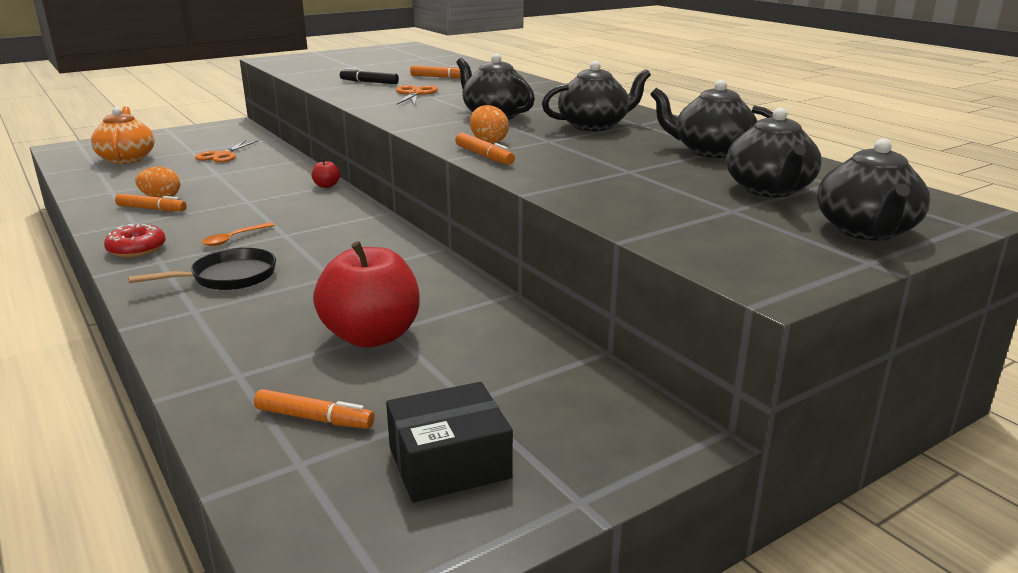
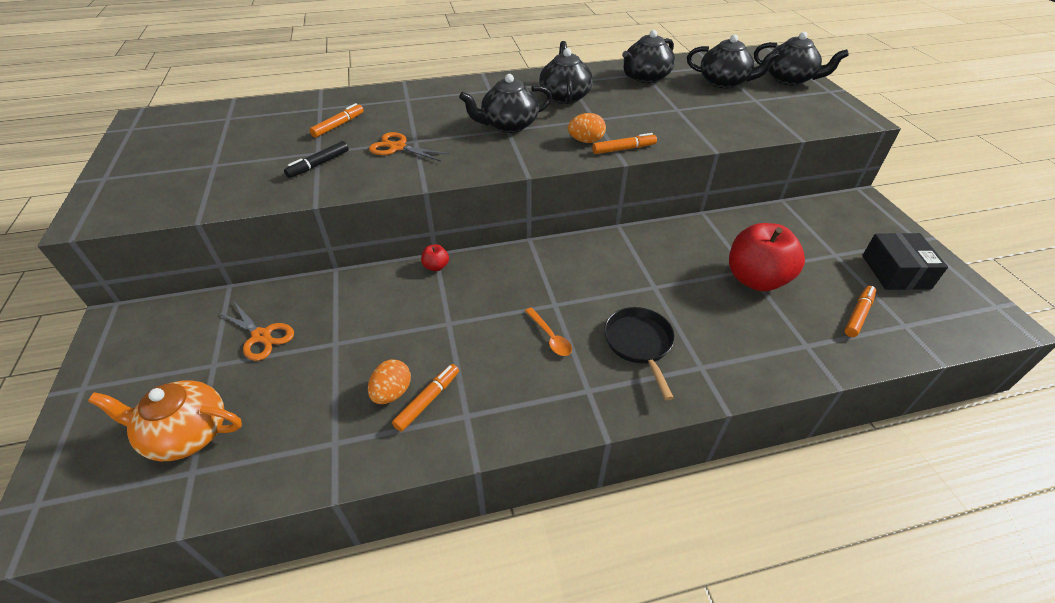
camera: 70 degrees left, 20 degrees up
(137, 249) = (548, 409): red donut -> none

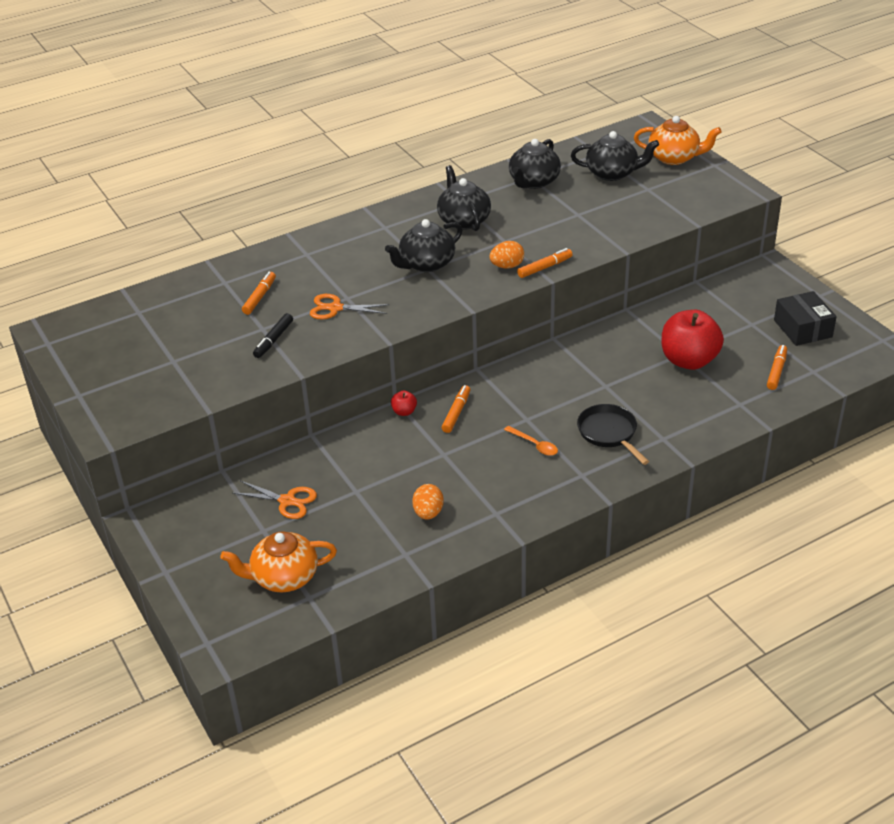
camera: 15 degrees left, 5 degrees down
(427, 401) = (460, 511): orange marker -> orange marker (456, 413)
(789, 79) = (674, 158): black teapot -> orange teapot

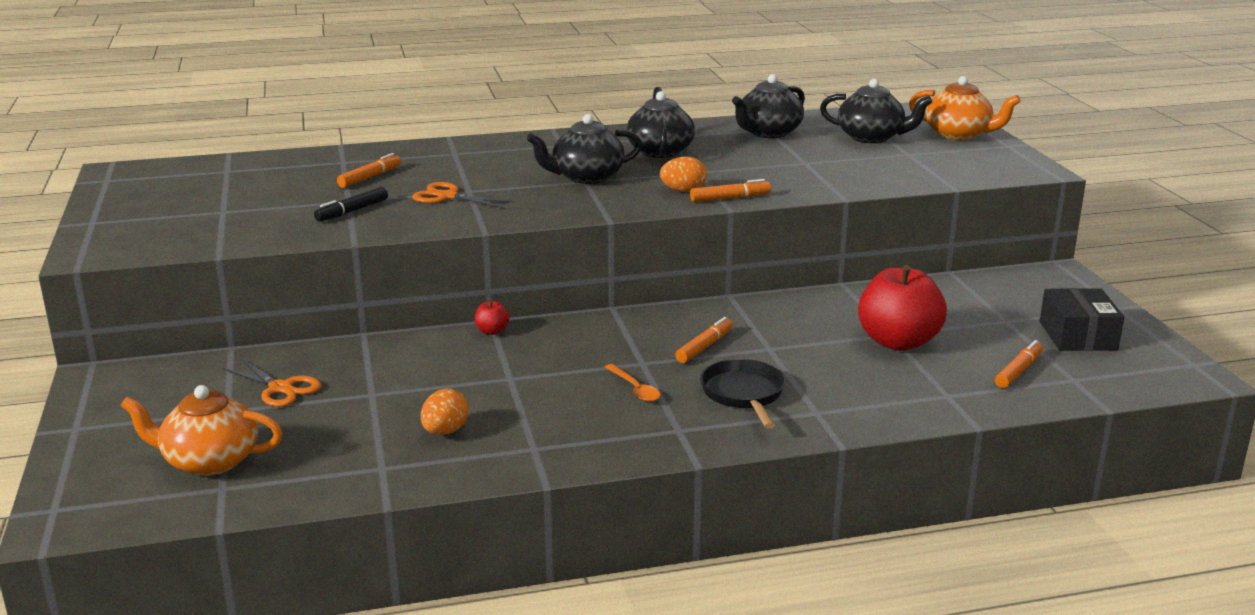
camera: 15 degrees right, 15 degrees down
(456, 413) = (556, 342): orange marker -> orange marker (704, 347)

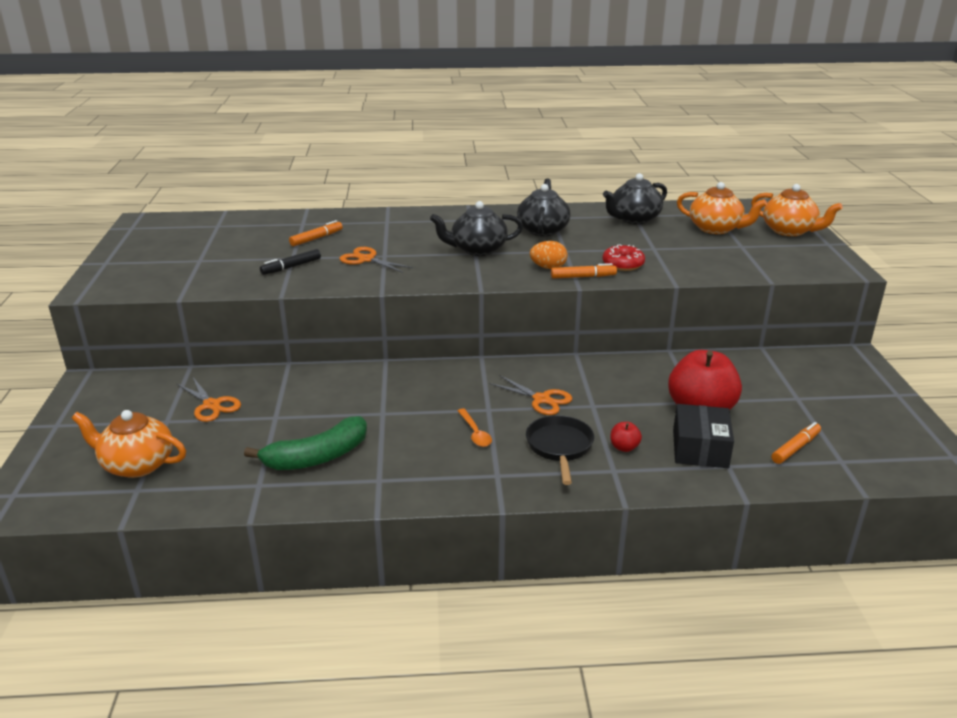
camera: 10 degrees right, 5 degrees up
(445, 431) = (317, 457): orange egg -> green banana
(492, 331) = (383, 369): red apple -> red apple (624, 447)
(704, 347) = (541, 399): orange marker -> orange scissors
(773, 182) = (623, 264): none -> red donut
(871, 137) = (716, 229): black teapot -> orange teapot
(1077, 336) = (856, 418): black box -> black box (700, 448)

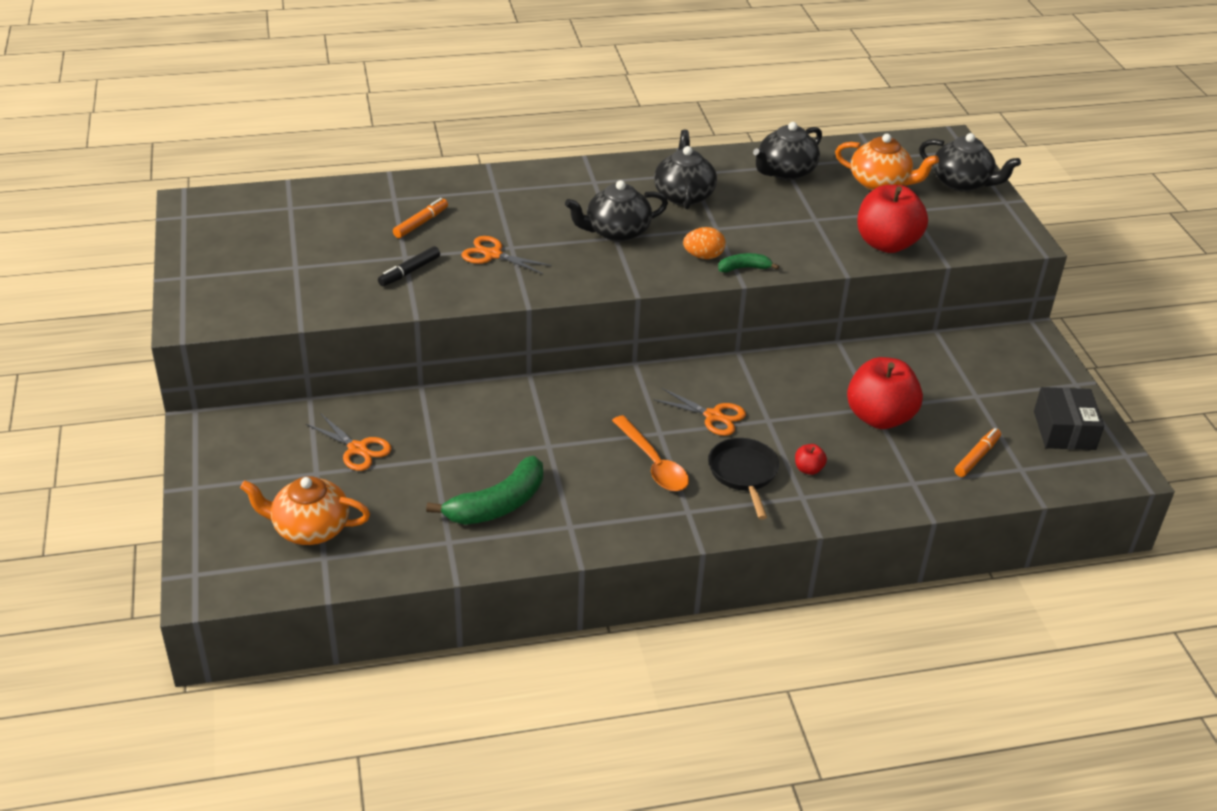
camera: 10 degrees left, 10 degrees up
(475, 433) = (653, 463): orange spoon -> orange spoon, size x1.66
(582, 277) = (744, 268): orange marker -> green banana
(623, 264) = (785, 246): red donut -> none
(700, 448) = (884, 465): black box -> black box (1064, 430)
(716, 266) = (886, 244): none -> red apple
(789, 231) = (962, 183): orange teapot -> black teapot

